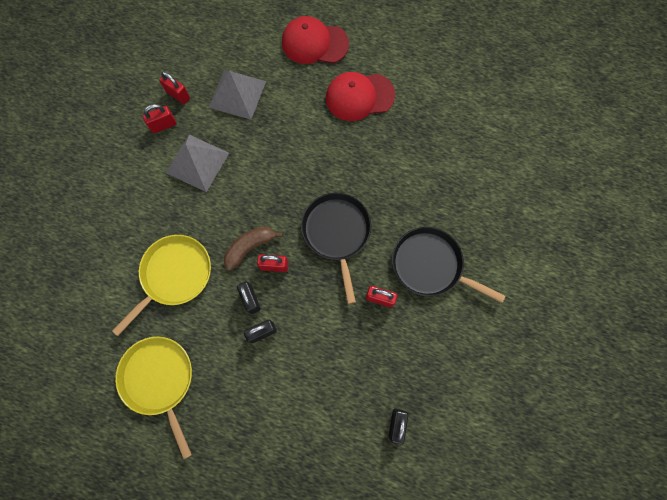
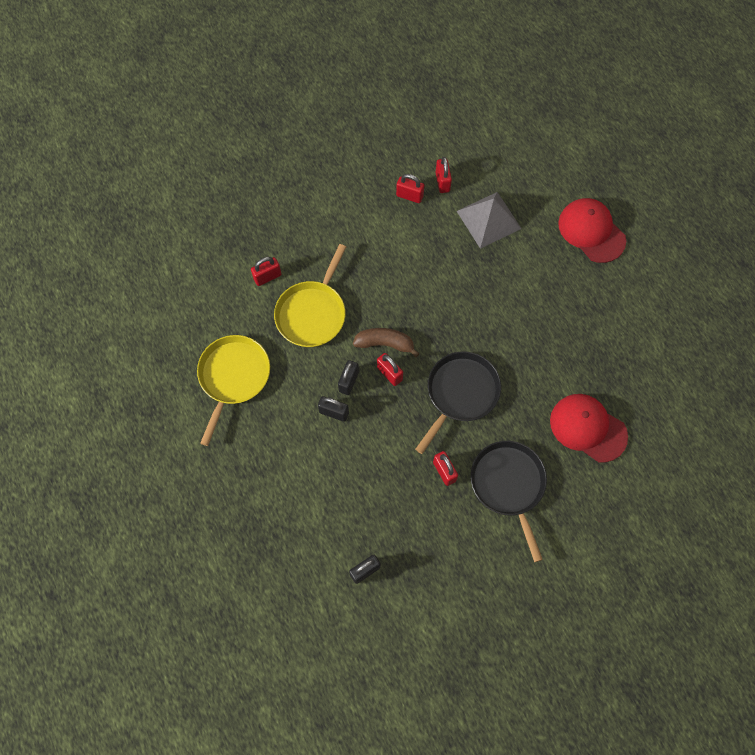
camera: 45 degrees right, 5 degrees down
(112, 279) = (267, 277): none -> red padlock
(174, 275) = (312, 313): yellow pan -> yellow pan turned 120 degrees clockwise
(197, 162) = (407, 246): grey pyramid -> none
(359, 97) = (585, 305): red cap -> red cap (587, 428)

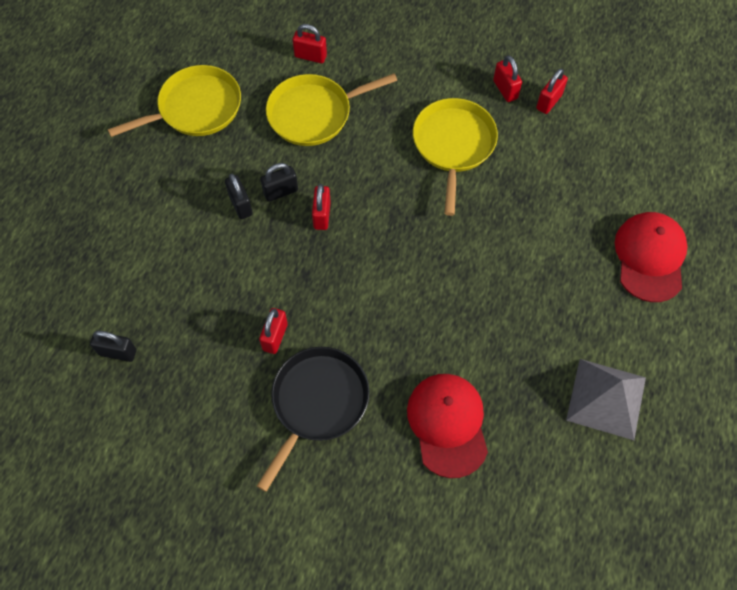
camera: 45 degrees right, 5 degrees down
(385, 344) = (346, 188): brown banana -> none
(417, 259) = (453, 145): none -> yellow pan
(460, 393) = (364, 286): black pan -> none
(488, 219) = (557, 166): grey pyramid -> grey pyramid (606, 398)

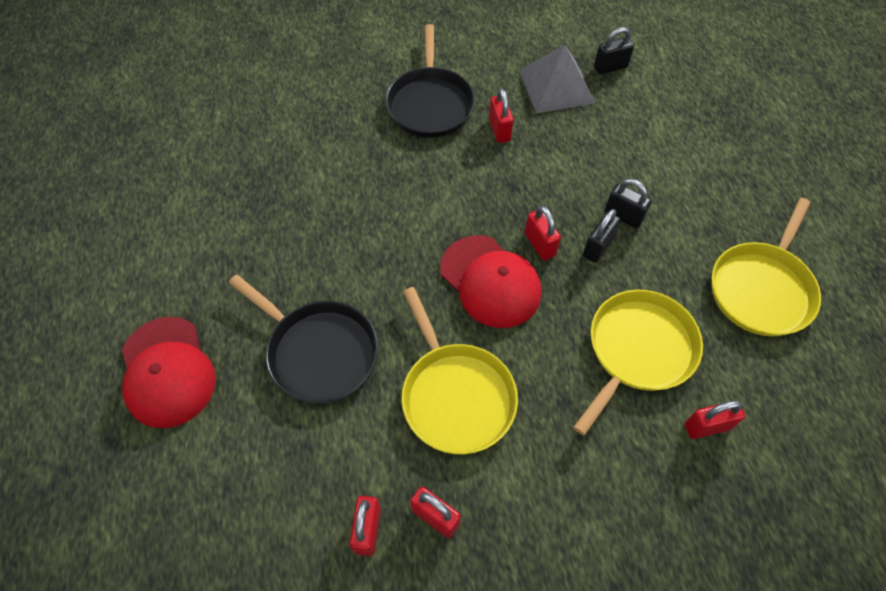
camera: 150 degrees right, 5 degrees down
(447, 424) = (314, 135): red cap -> red cap (490, 281)
(533, 218) = (319, 352): none -> black pan
(606, 398) = (179, 213): grey pyramid -> grey pyramid (556, 86)

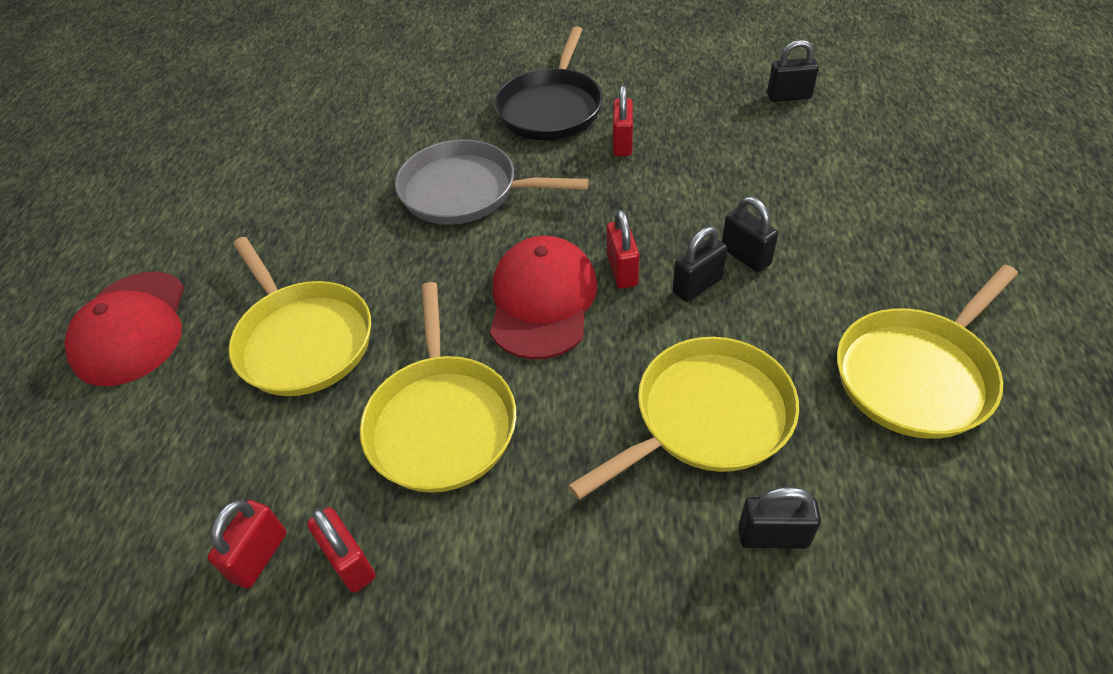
camera: 20 degrees right, 10 degrees down
(319, 352) = (303, 340): black pan -> yellow pan
(391, 194) = (465, 191): none -> grey pan
(490, 281) = (542, 301): red cap -> red cap turned 150 degrees counterclockwise
(556, 86) = (711, 108): grey pyramid -> none
(707, 426) = (773, 536): red padlock -> black padlock

